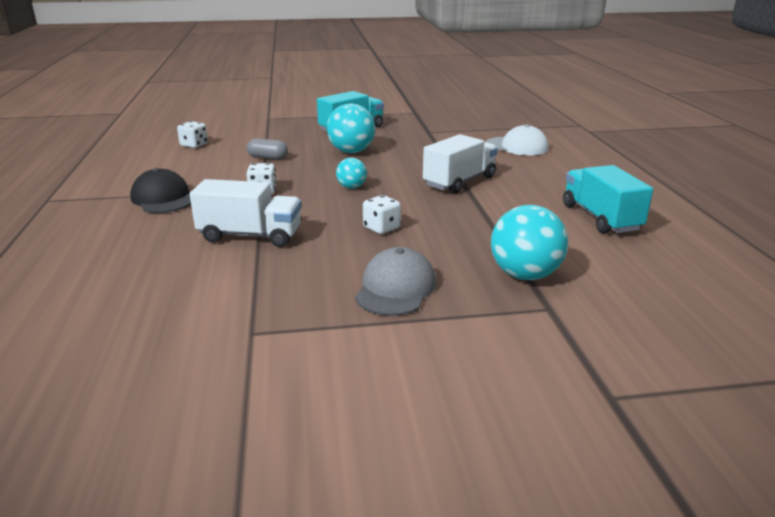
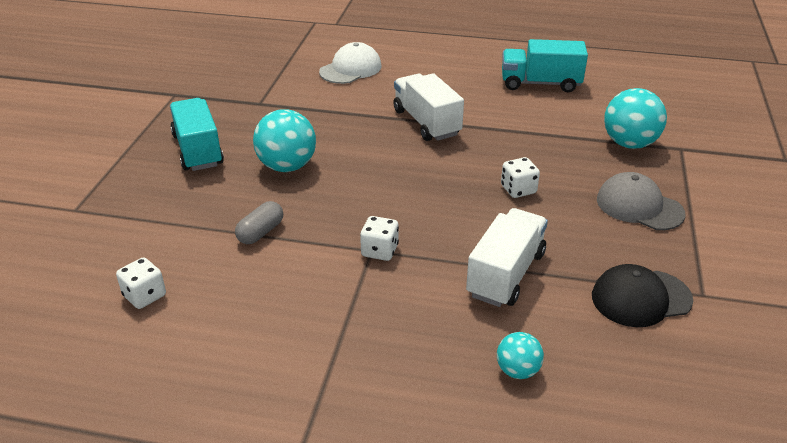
camera: 70 degrees left, 10 degrees up
(163, 198) = (357, 338): black cap -> black cap (641, 298)
(351, 187) = (404, 187): turquoise ball -> turquoise ball (517, 370)

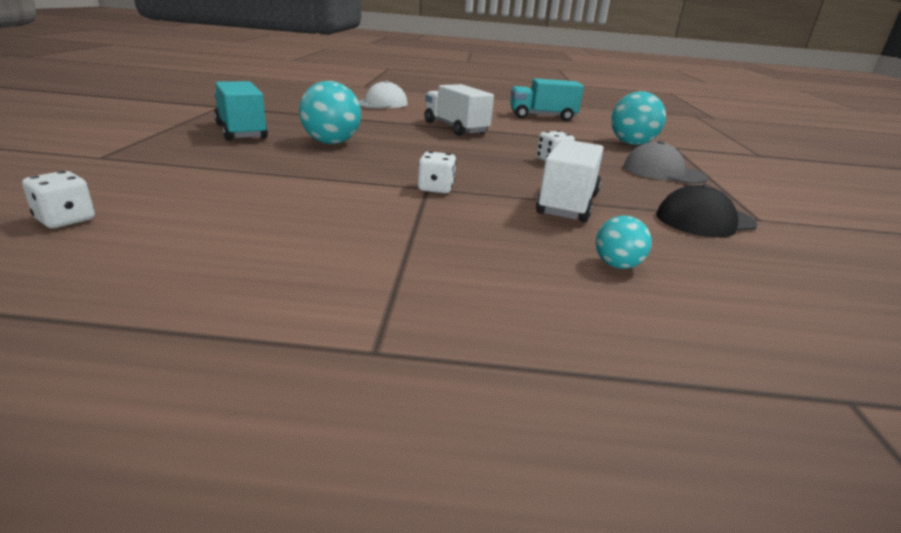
camera: 10 degrees left, 10 degrees down
(144, 296) = (172, 210): white dice -> white dice (65, 220)
(260, 232) = (308, 175): grey capsule -> none

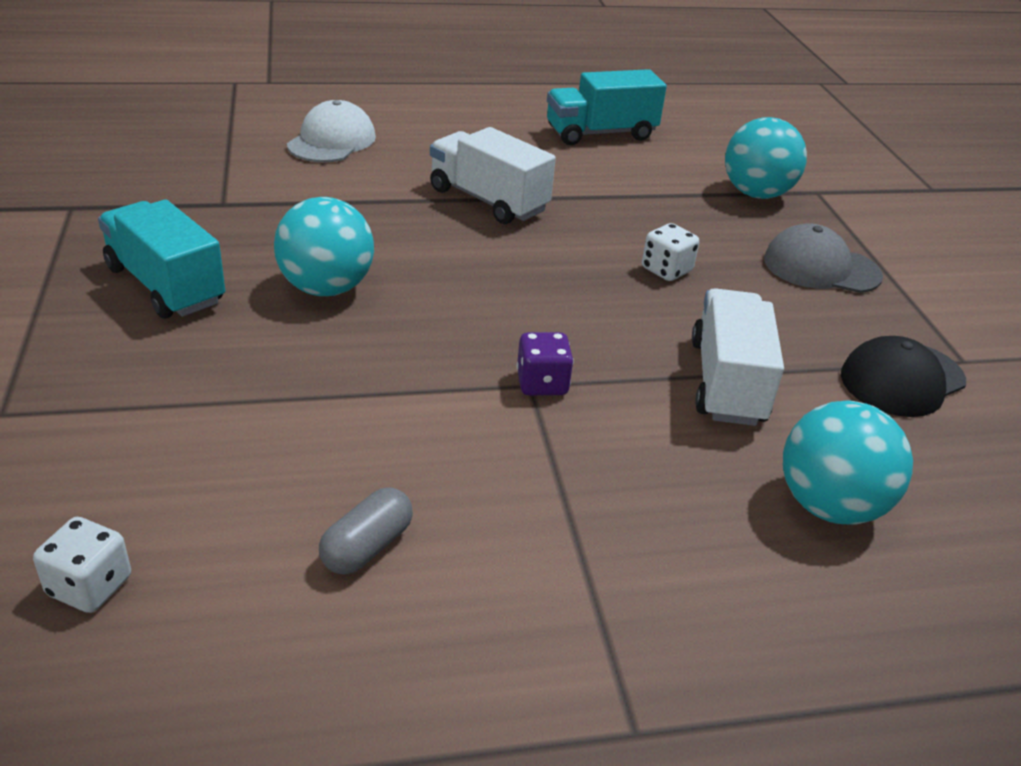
camera: 15 degrees left, 10 degrees up
(257, 232) = (367, 547): none -> grey capsule
(436, 188) = (542, 383): white dice -> purple dice
(617, 265) = (829, 505): turquoise ball -> turquoise ball, size x1.82

